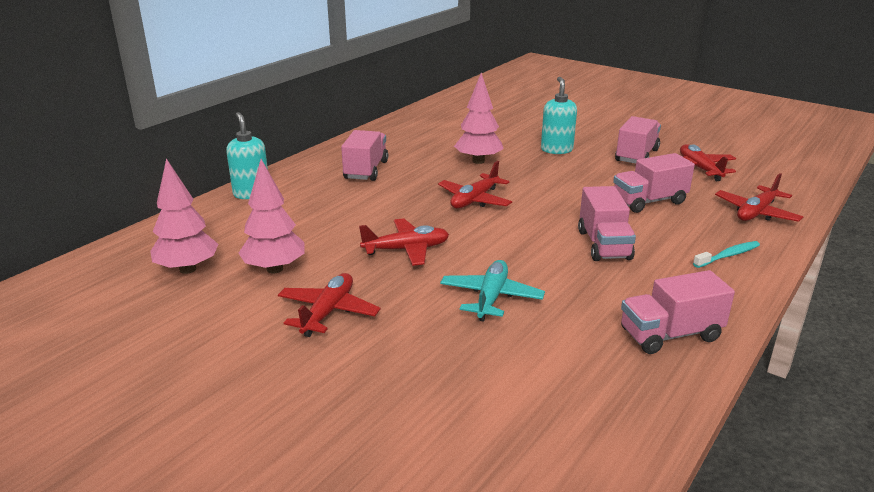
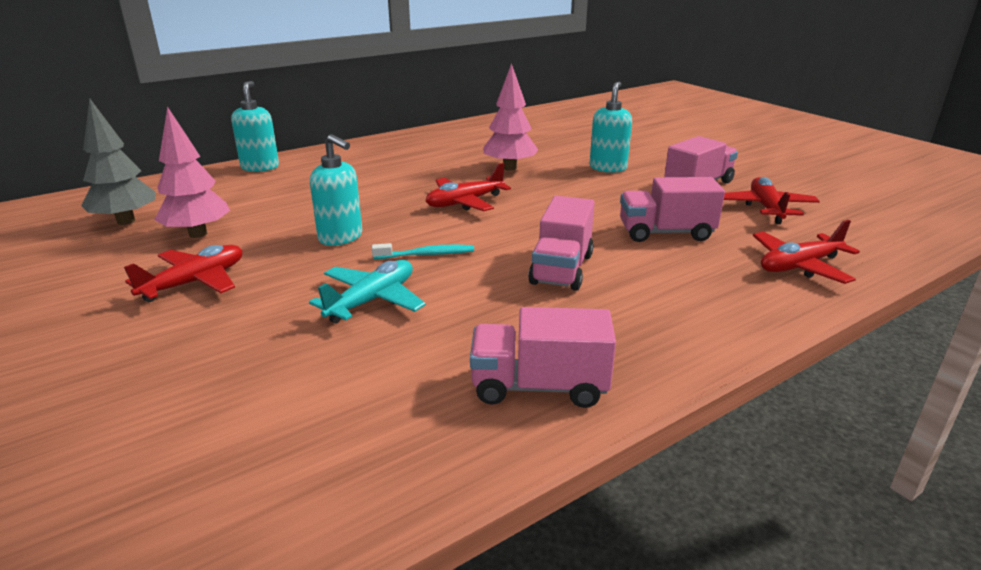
camera: 20 degrees right, 0 degrees up
(188, 269) = (126, 221): pink tree -> grey tree
(366, 170) = (387, 161): pink truck -> none
(406, 249) = (341, 237): red plane -> turquoise soap dispenser
(728, 255) = (712, 308): turquoise toothbrush -> turquoise toothbrush (427, 254)

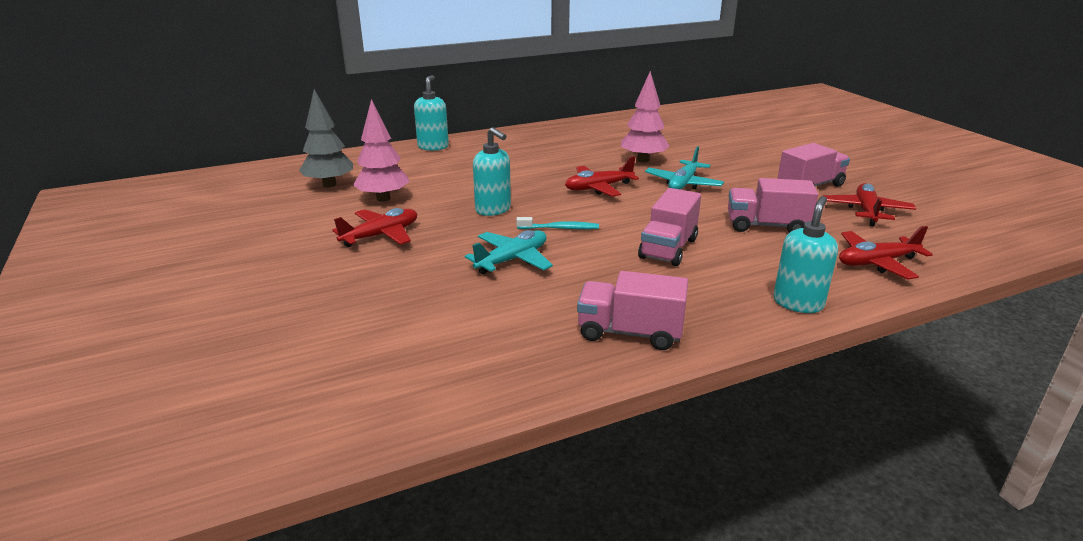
camera: 10 degrees right, 0 degrees up
(560, 191) = (683, 184): none -> turquoise plane
(608, 168) = (731, 165): turquoise soap dispenser -> turquoise soap dispenser (798, 303)

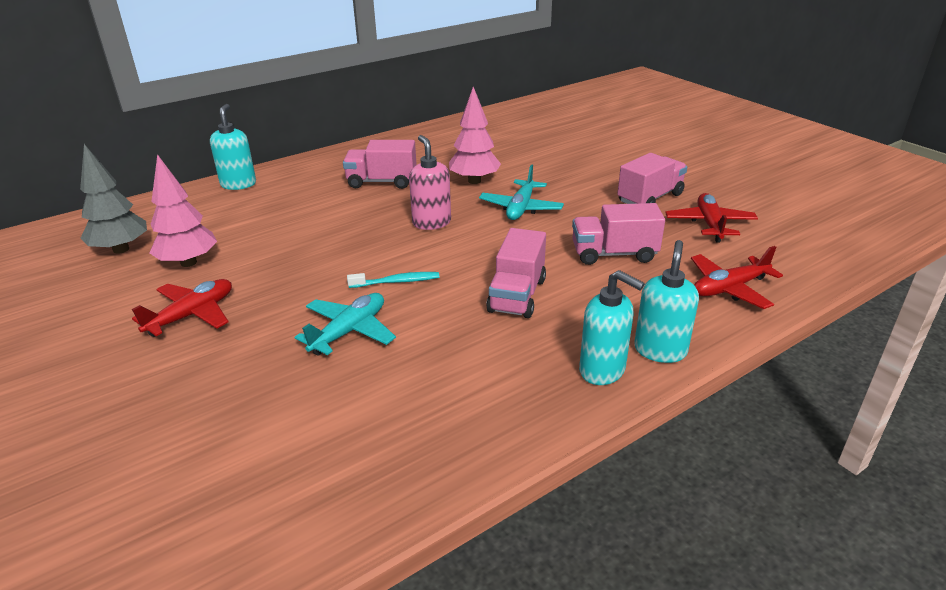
camera: 10 degrees left, 5 degrees up
(493, 210) = (318, 264): turquoise soap dispenser -> turquoise soap dispenser (602, 370)
(598, 188) = (431, 222): red plane -> pink soap dispenser
(629, 333) = (491, 414): pink truck -> pink truck (382, 182)

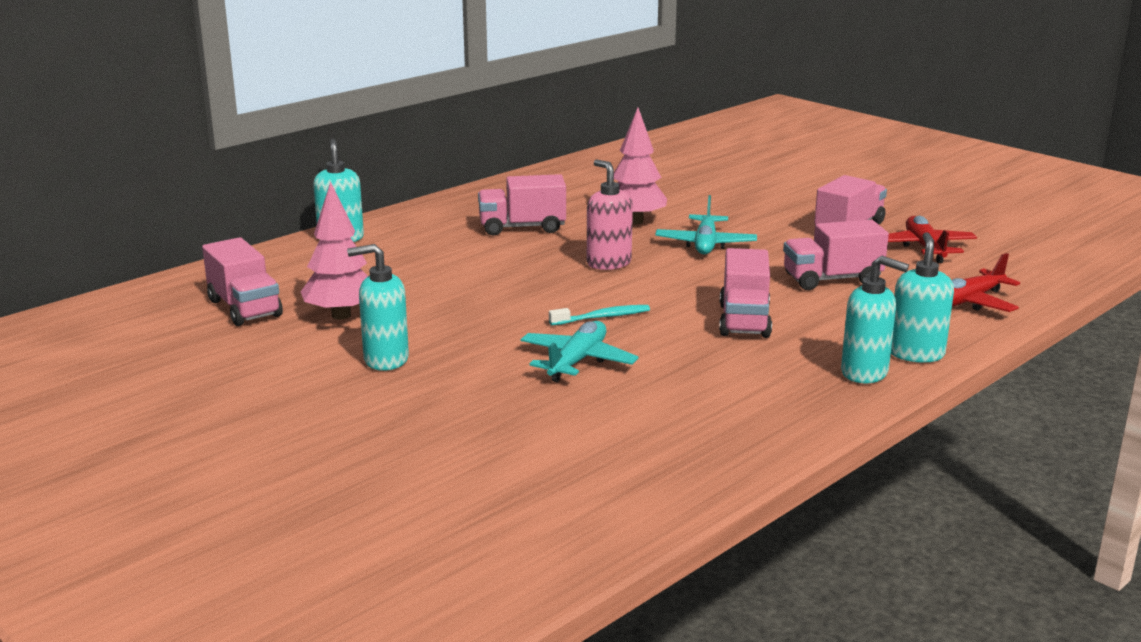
camera: 10 degrees left, 10 degrees down
(121, 249) = (245, 308): grey tree -> pink truck
(192, 315) = (385, 360): red plane -> turquoise soap dispenser

